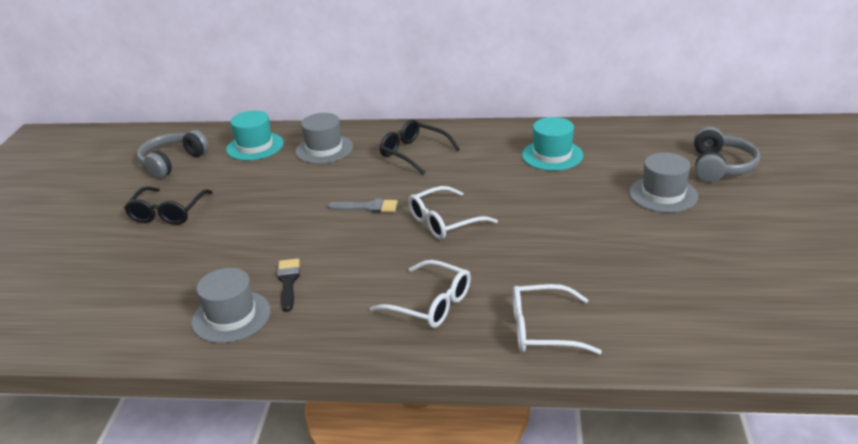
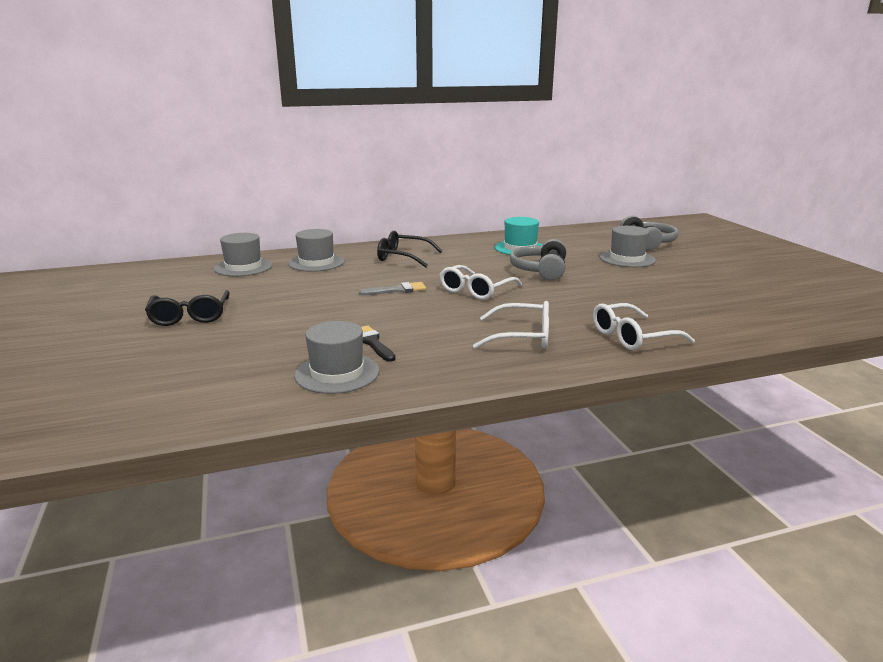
camera: 25 degrees left, 10 degrees down
(172, 162) = (161, 285): grey headphones -> grey headphones (540, 270)
(255, 146) = (243, 267): turquoise hat -> grey hat

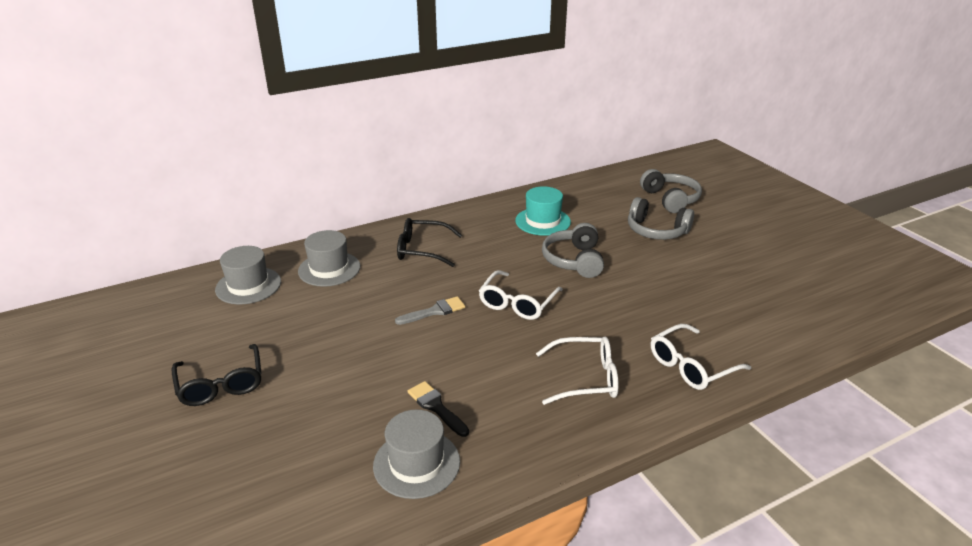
camera: 10 degrees left, 10 degrees up
(627, 259) = (656, 231): grey hat -> grey headphones

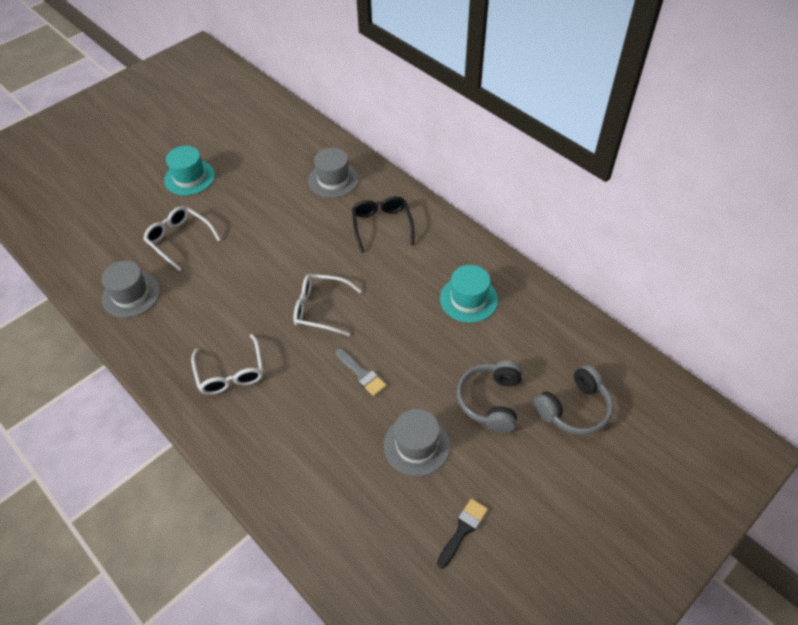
camera: 75 degrees right, 20 degrees up
(221, 384) = (189, 177): black glasses -> turquoise hat
(248, 285) = (297, 146): grey hat -> grey hat (416, 445)
(434, 311) = (294, 258): grey brush -> grey brush (362, 374)
(436, 407) = (184, 290): black brush -> black brush (463, 530)
(574, 260) = (403, 337): grey headphones -> none
(691, 366) = (261, 448): white glasses -> white glasses (179, 240)

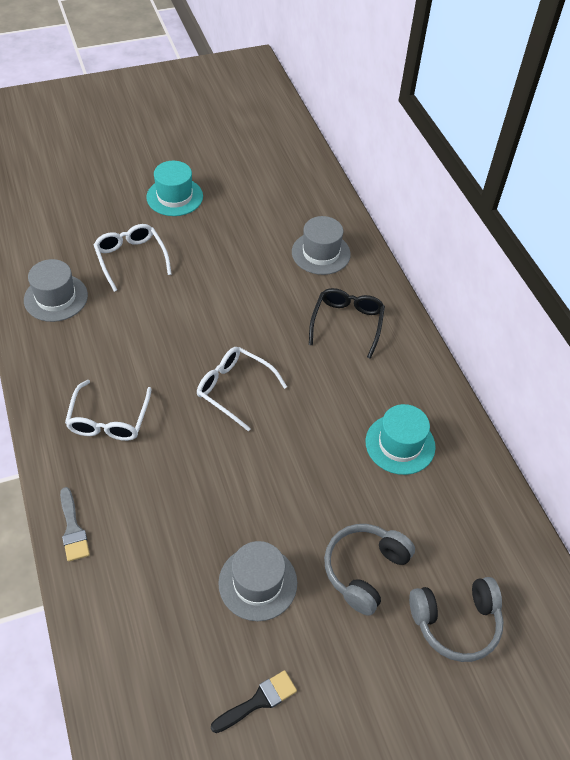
camera: 20 degrees right, 0 degrees up
(362, 374) = (240, 479): grey brush -> grey brush (73, 529)

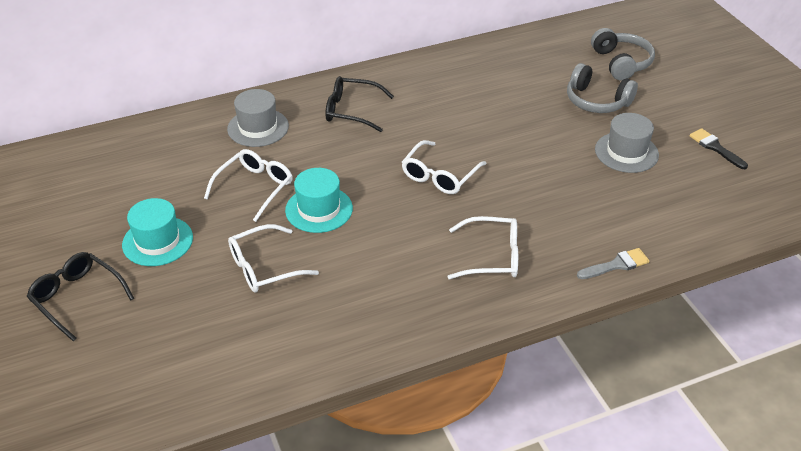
camera: 90 degrees left, 10 degrees down
(56, 298) = (329, 325): grey hat -> none
(122, 160) = (77, 298): none -> black glasses
(232, 252) = (254, 188): none -> white glasses
(400, 444) = (479, 83): turquoise hat -> turquoise hat (319, 209)

